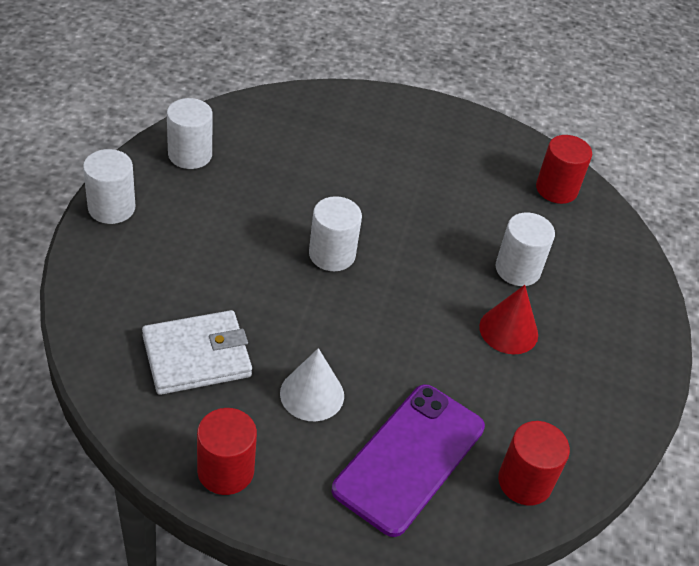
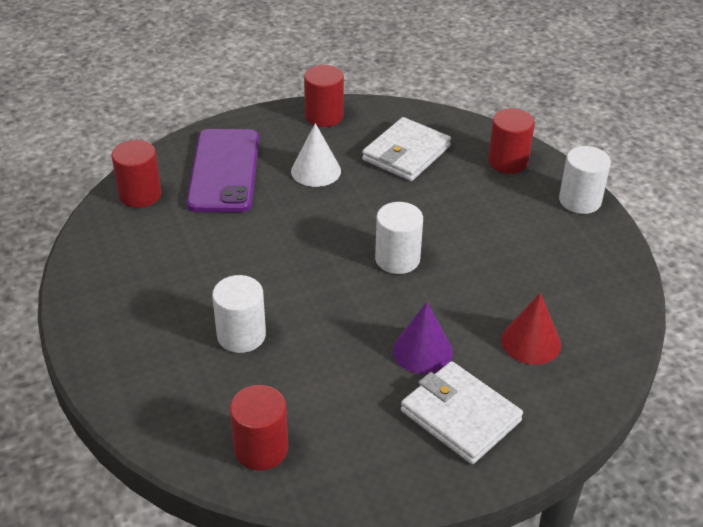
camera: 150 degrees right, 5 degrees down
(114, 282) = (508, 162): none -> red cylinder
(190, 155) = (594, 270): white cylinder -> none
(388, 180) = (422, 351): none -> purple cone
(405, 134) = (460, 416): none -> white wallet
(508, 330) = (214, 280): red cone -> red cone (531, 342)

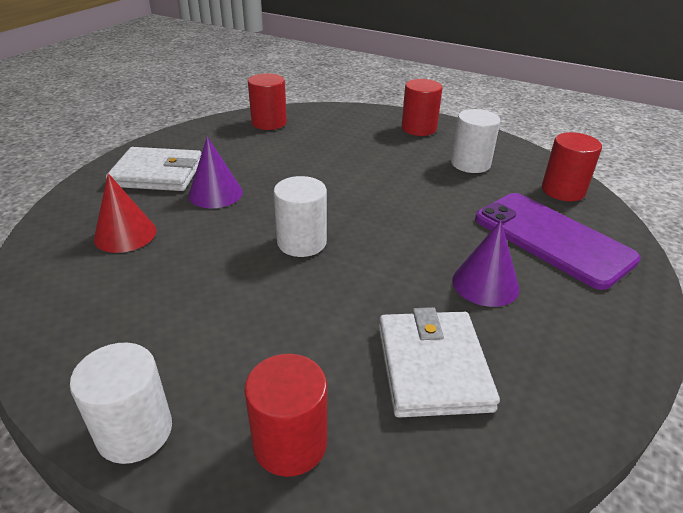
camera: 140 degrees right, 5 degrees down
(241, 335) = (349, 153): white cylinder -> white cylinder (470, 164)
(316, 171) = (485, 284): white cone -> purple cone
(324, 116) = (596, 362): red cylinder -> red cylinder (419, 128)

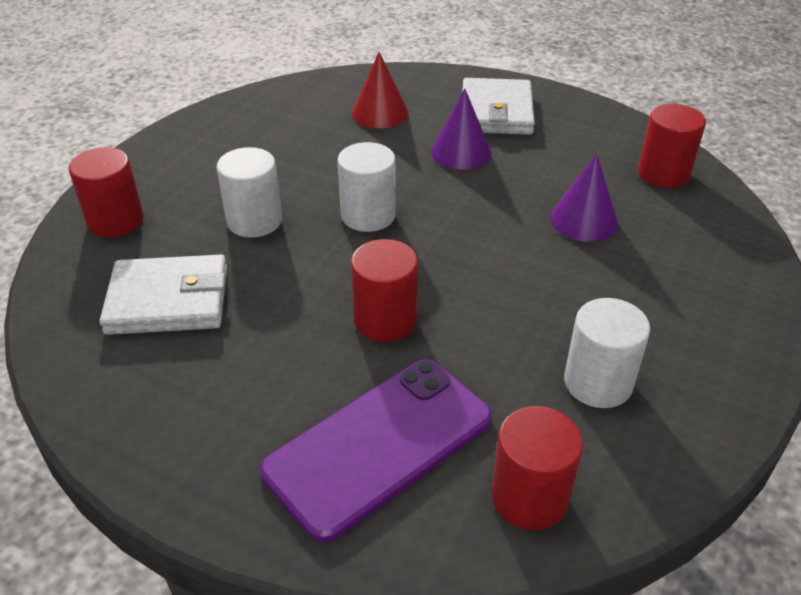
camera: 90 degrees right, 5 degrees up
(135, 431) = (149, 155): white cylinder -> white cylinder (254, 221)
(419, 128) = (715, 329): red cylinder -> red cylinder (385, 320)
(485, 284) = (284, 355): purple cone -> purple cone (584, 220)

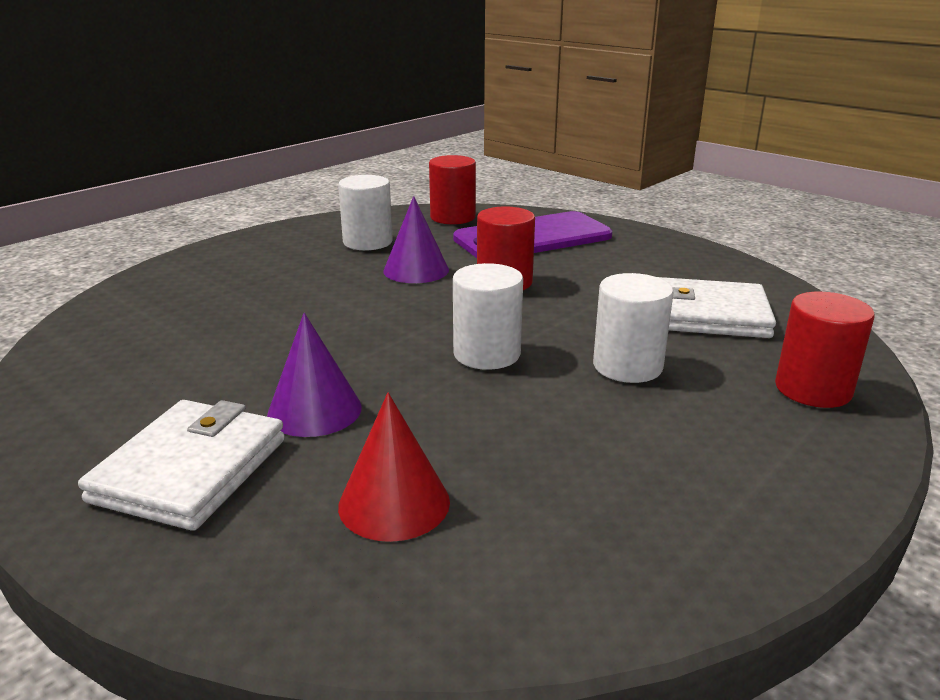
camera: 165 degrees left, 15 degrees down
(584, 220) = (254, 320): purple cone -> purple cone (416, 270)
(663, 173) = (98, 348): red cylinder -> none

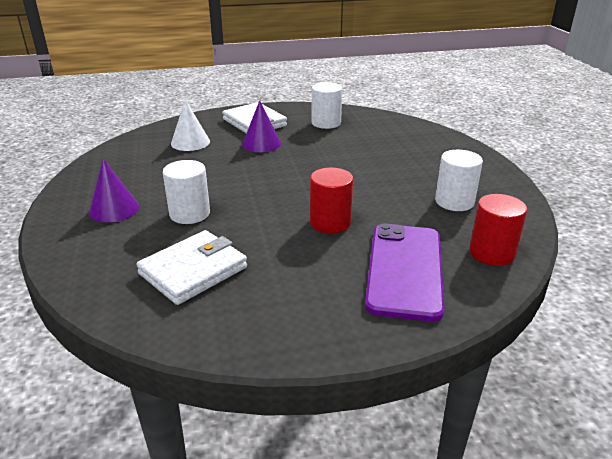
camera: 125 degrees right, 5 degrees up
(394, 503) = (190, 142): red cone -> white cone
(416, 270) = (383, 202): purple cone -> purple cone (114, 209)
(487, 354) = (253, 186): white cylinder -> white cylinder (326, 123)
(813, 389) = (91, 251): red cylinder -> none

